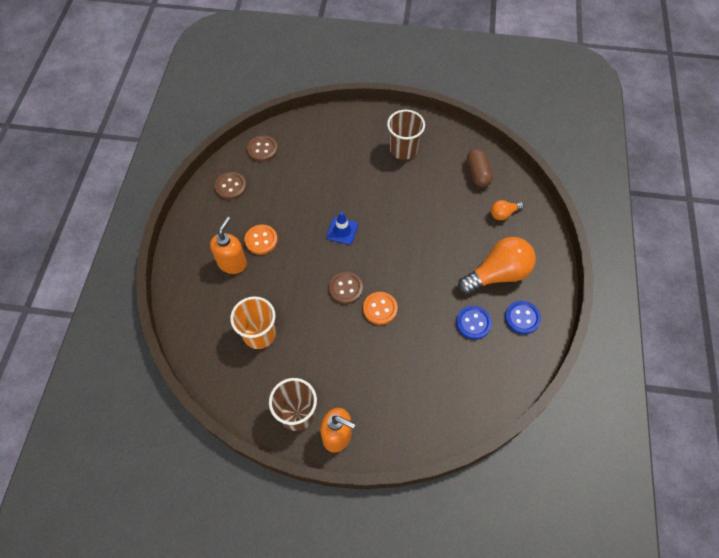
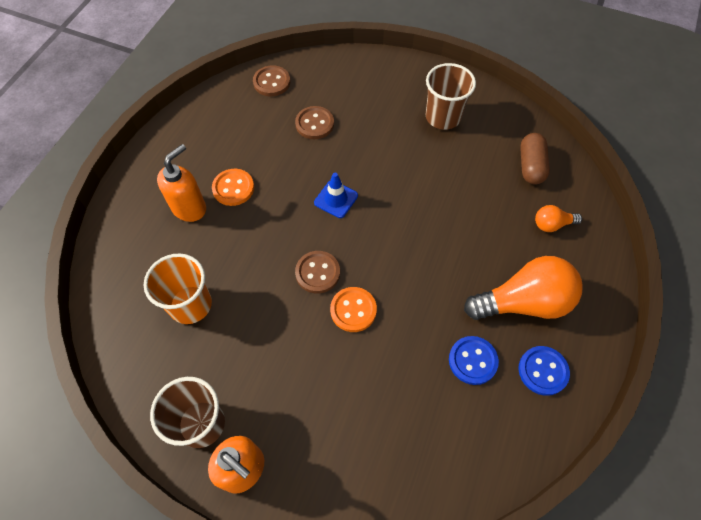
camera: 15 degrees right, 0 degrees up
(230, 186) = (220, 117): brown button -> brown button (314, 124)

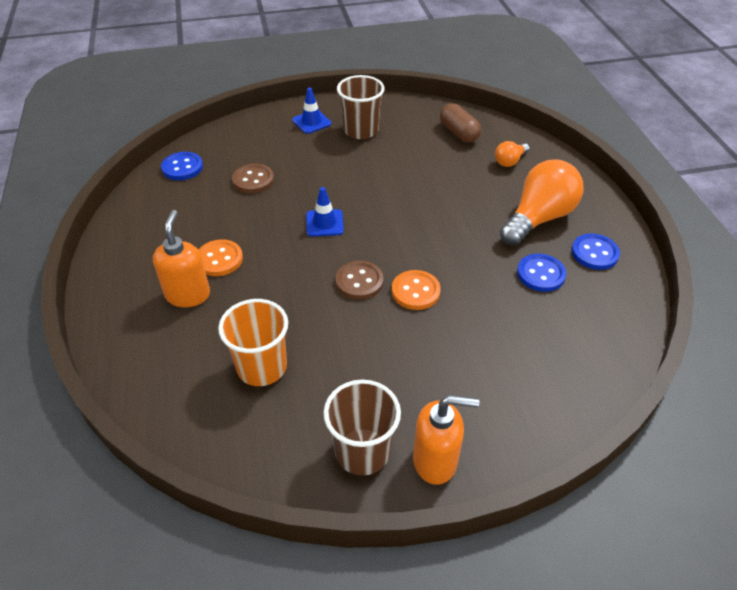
camera: 35 degrees left, 15 degrees down
(272, 82) = (182, 167): brown button -> blue button
(408, 86) = (311, 122): none -> blue traffic cone

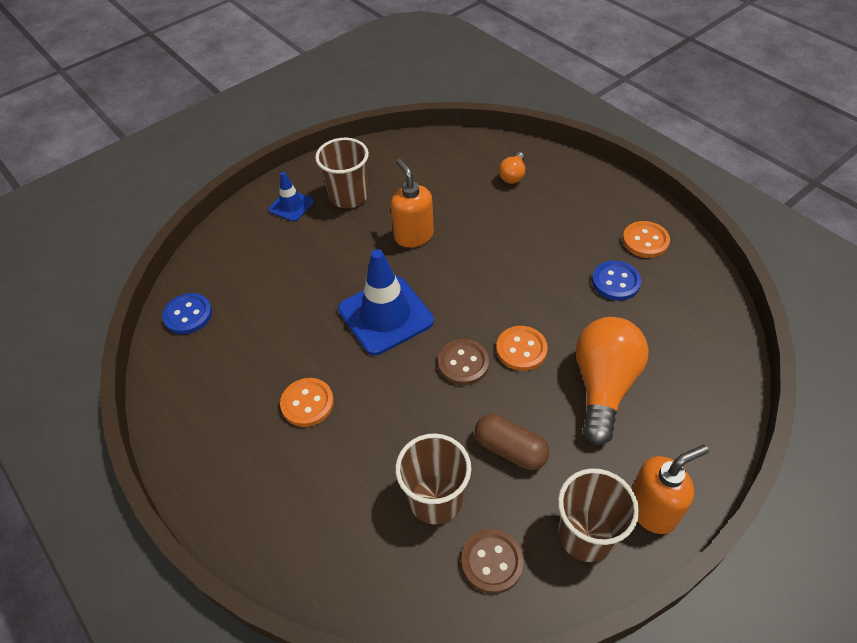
camera: 25 degrees left, 5 degrees up
(188, 294) = (303, 458): orange soap dispenser -> orange soap dispenser (413, 235)
(253, 180) = (277, 298): brown button -> brown button (492, 562)
(262, 367) = (435, 499): orange cup -> brown cup
(324, 223) = (385, 315): blue traffic cone -> blue traffic cone, size x1.89
(459, 133) = (446, 162): brown capsule -> brown capsule (510, 449)
(538, 218) = (577, 225): orange light bulb -> orange light bulb (603, 386)
(594, 253) = (645, 241): blue button -> orange button

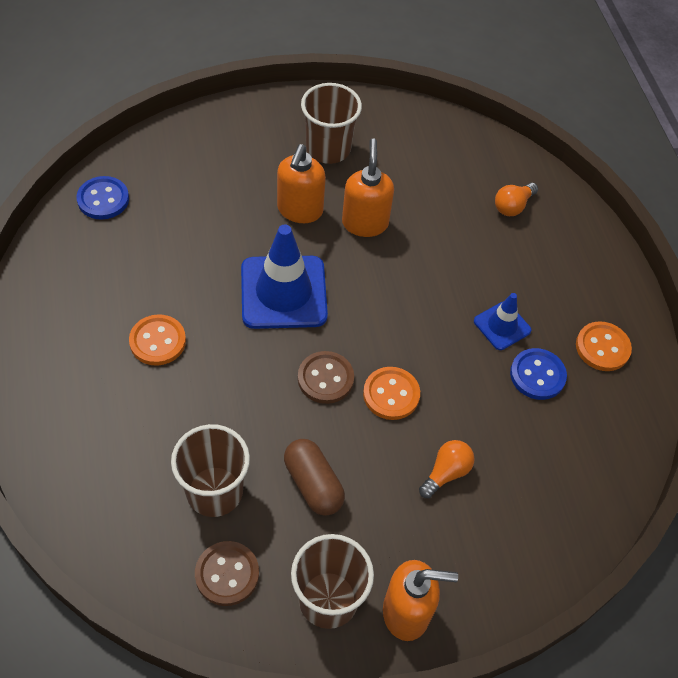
camera: 20 degrees right, 5 degrees up
(291, 206) = (265, 132): blue traffic cone -> blue traffic cone (502, 326)
(357, 249) = (299, 210): none -> orange soap dispenser
(603, 386) = (446, 473): orange light bulb -> orange light bulb, size x0.48

